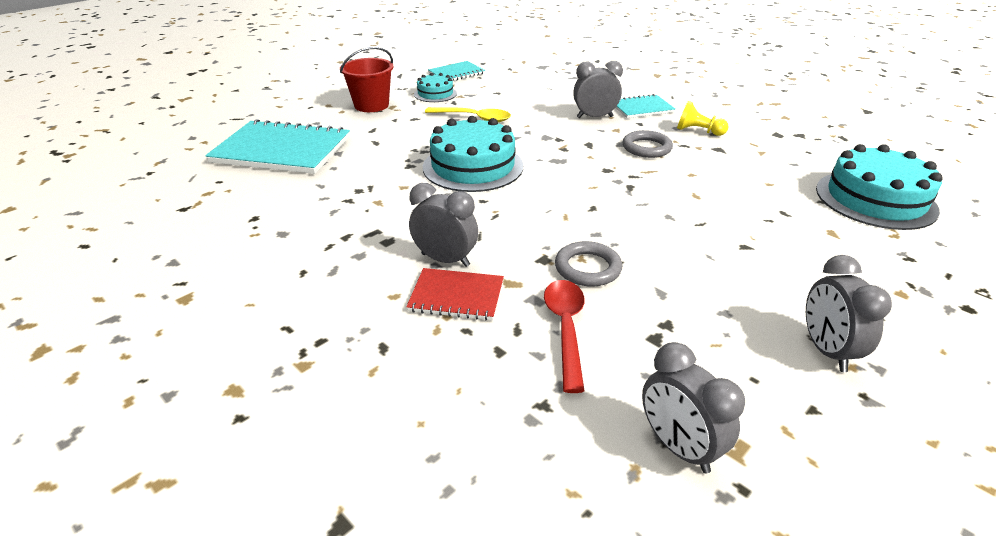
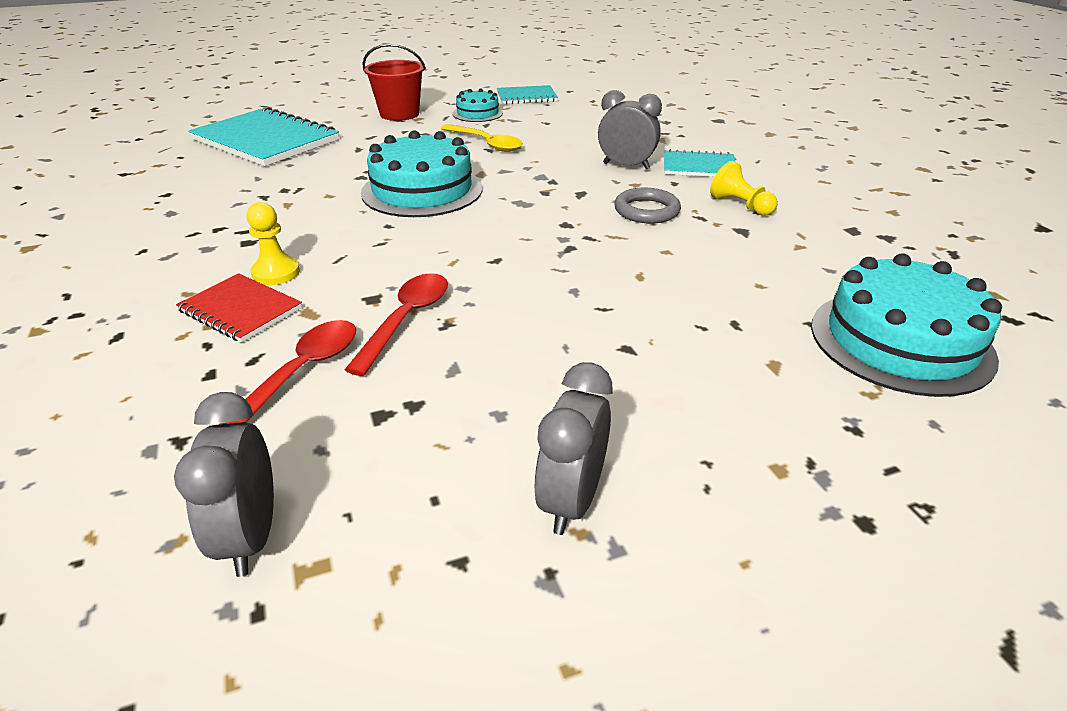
camera: 25 degrees right, 0 degrees up
(445, 260) = (276, 273): grey clock -> yellow pawn
(587, 268) = (406, 320): grey ring -> red spoon

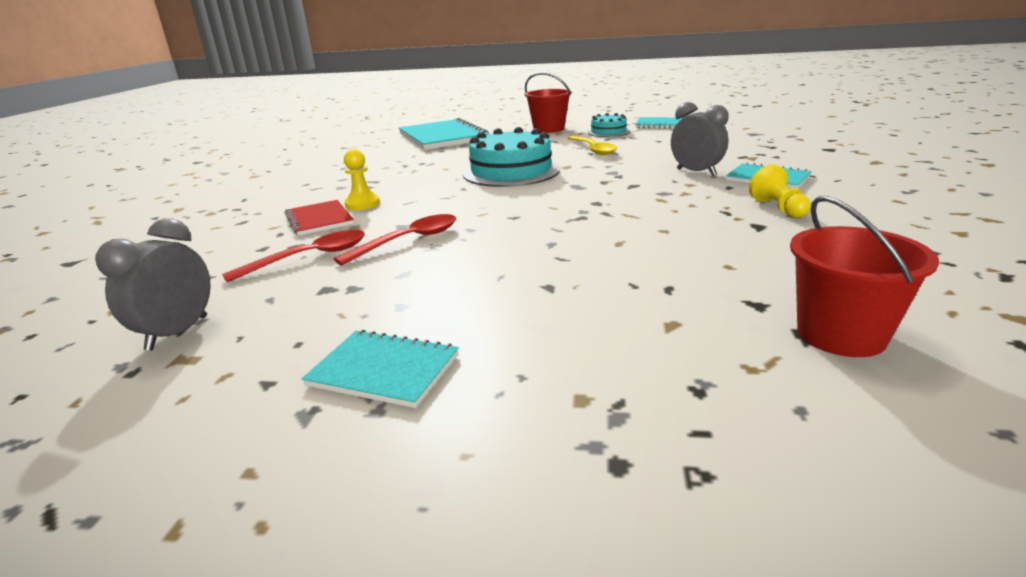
camera: 30 degrees right, 10 degrees down
(571, 501) = (384, 370): grey clock -> turquoise notebook
(646, 211) = (679, 202): grey ring -> none
(900, 341) = (841, 334): turquoise cake -> red bucket

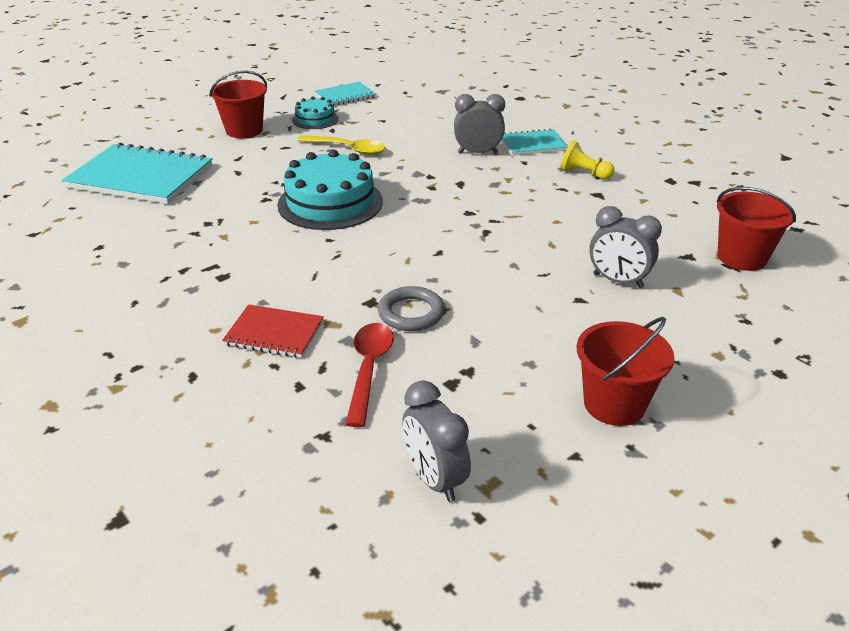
camera: 50 degrees left, 10 degrees up
(362, 204) = (274, 298): yellow pawn -> none
(384, 370) = (614, 404): turquoise notebook -> red bucket
(408, 241) = (411, 313): red spoon -> grey ring
(620, 290) = (618, 281): none -> grey clock

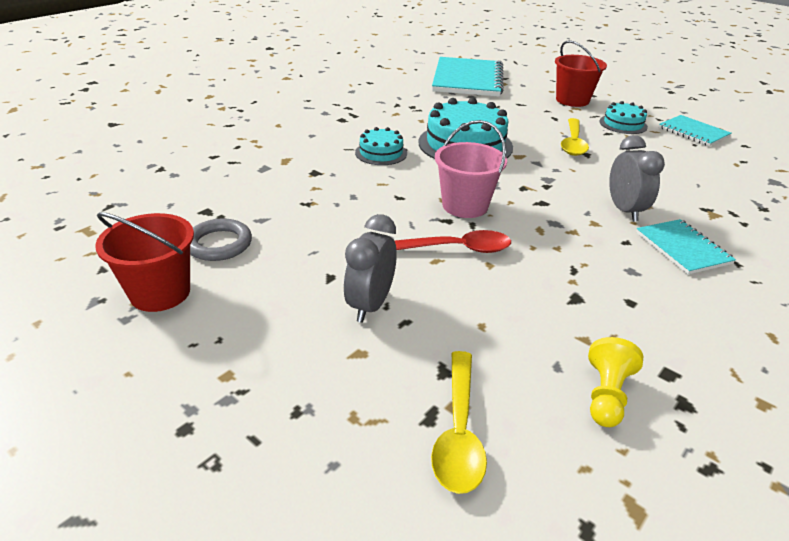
camera: 80 degrees right, 0 degrees up
(274, 333) = (273, 142): red notebook -> none
(334, 255) = (381, 153): none -> turquoise cake
(368, 369) = (228, 178): red spoon -> red spoon (455, 249)
(411, 313) = (300, 189): grey ring -> grey ring (219, 244)
(434, 479) = (103, 209): grey clock -> none
(461, 219) = (465, 206): none -> pink bucket
(584, 173) = (629, 288): yellow pawn -> yellow pawn (606, 395)
(742, 257) = (458, 431): red bucket -> yellow spoon

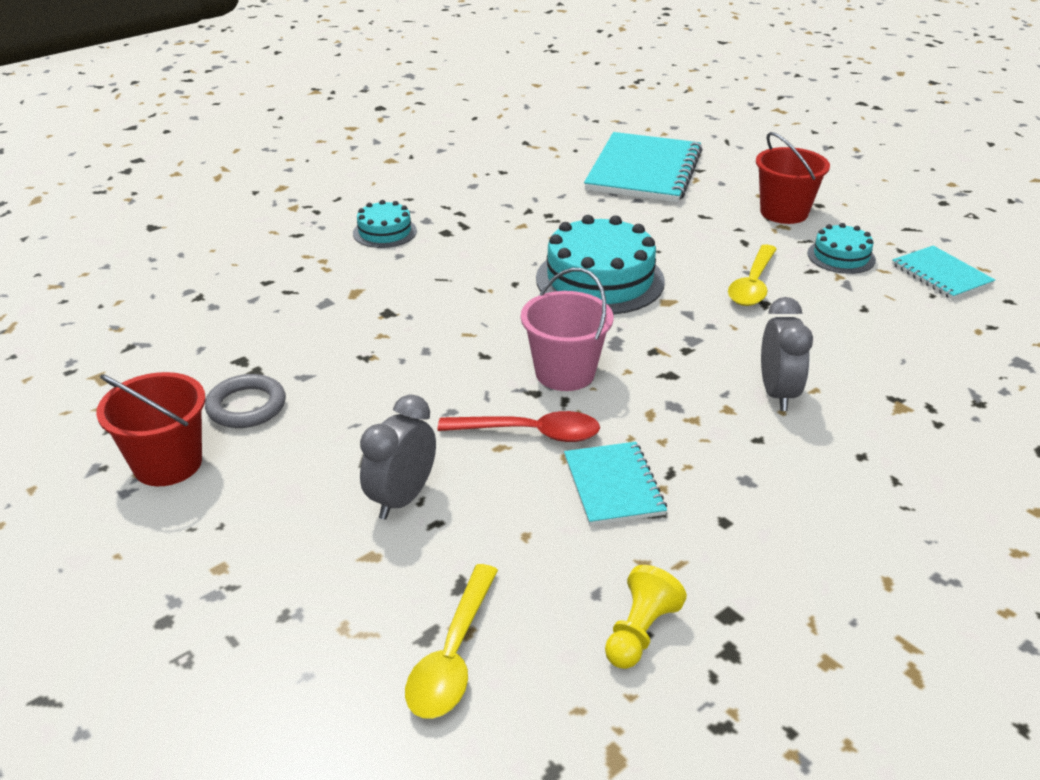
camera: 10 degrees right, 0 degrees up
(381, 153) = (481, 287): turquoise cake -> turquoise cake (384, 232)
(682, 248) = (830, 453): turquoise notebook -> turquoise notebook (613, 485)

